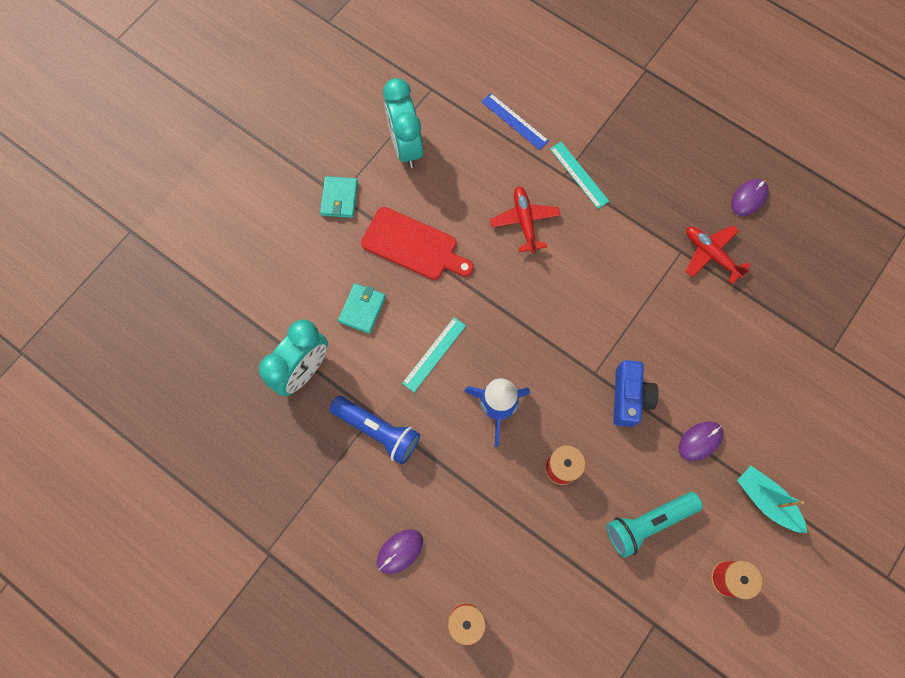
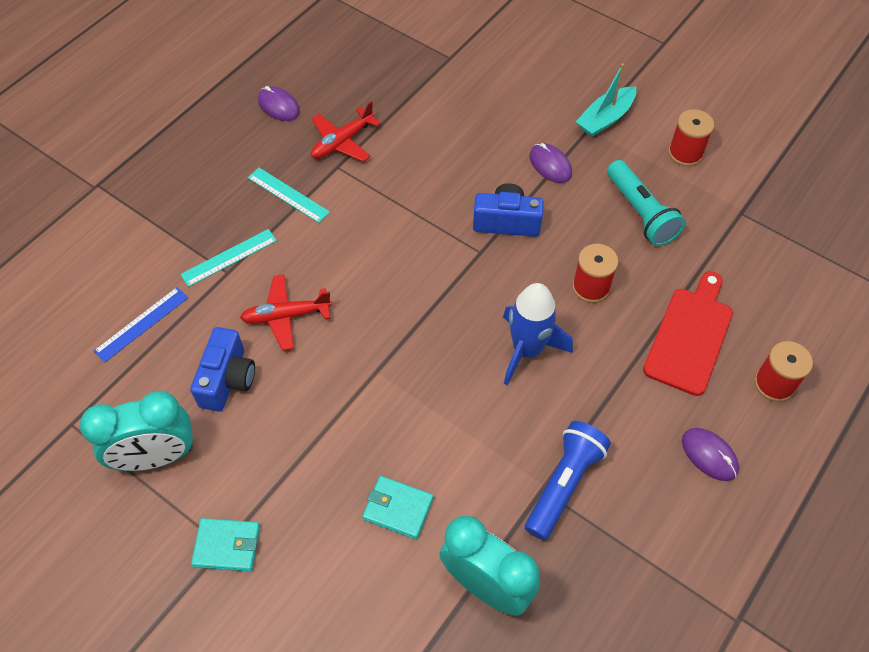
camera: 90 degrees left, 15 degrees down
(413, 245) = (309, 445): red cutting board -> red cutting board (690, 336)
(434, 354) = (460, 418): turquoise ruler -> turquoise ruler (288, 195)
(467, 185) = (227, 379): none -> blue camera

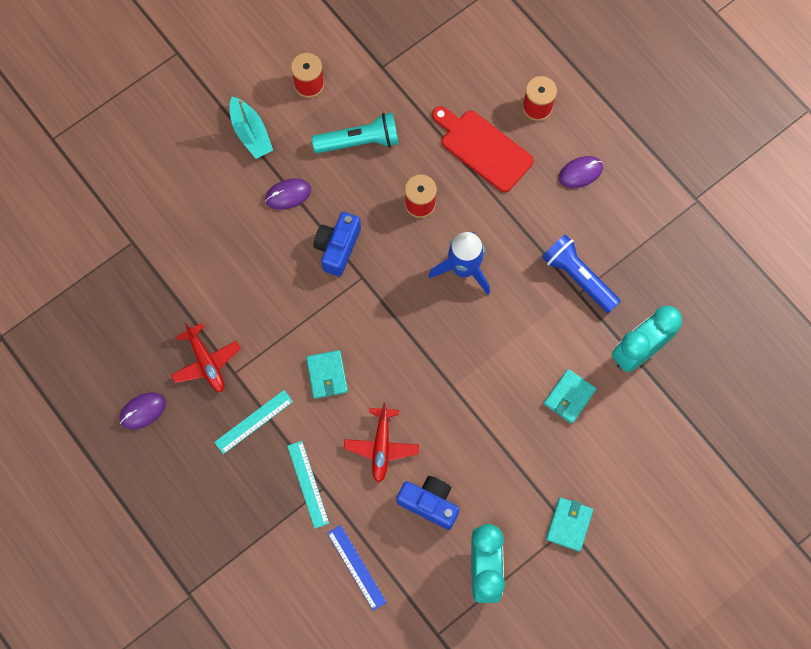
camera: 75 degrees left, 15 degrees up
(356, 246) = (327, 375): none -> turquoise wallet

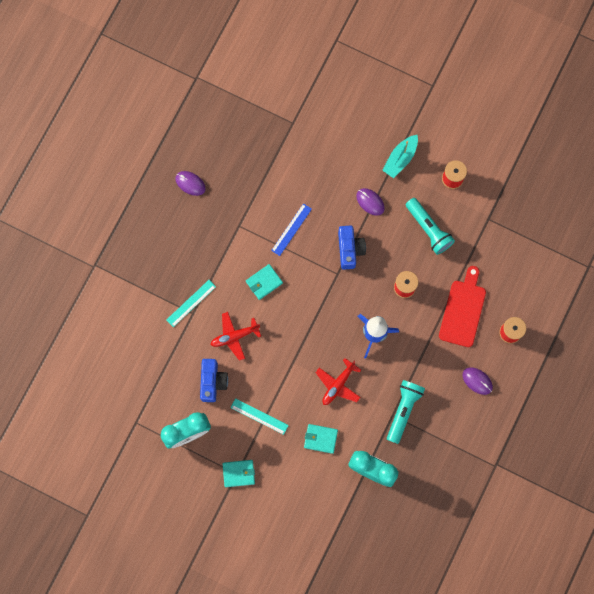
camera: 65 degrees right, 5 degrees up
(206, 362) = (238, 206): red plane -> red plane (338, 384)
(253, 422) = (214, 252): turquoise ruler -> turquoise ruler (259, 416)
(337, 248) = (349, 249): blue camera -> blue camera turned 90 degrees clockwise
(356, 567) = (154, 356): blue ruler -> blue ruler (291, 229)
(578, 277) = (403, 410): blue flashlight -> turquoise flashlight

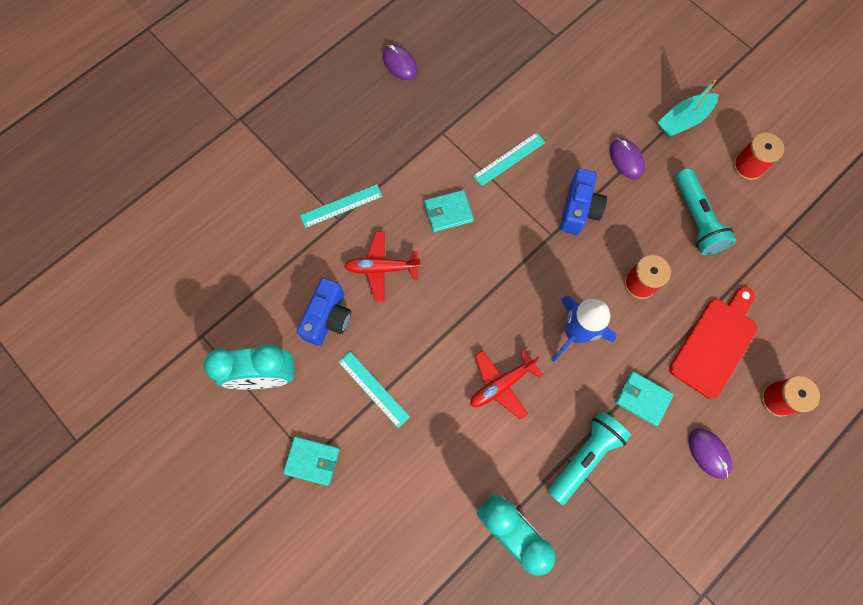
camera: 20 degrees right, 5 degrees down
(291, 229) = (509, 159): blue ruler -> turquoise ruler
(320, 438) = (449, 453): turquoise wallet -> turquoise wallet (642, 398)

